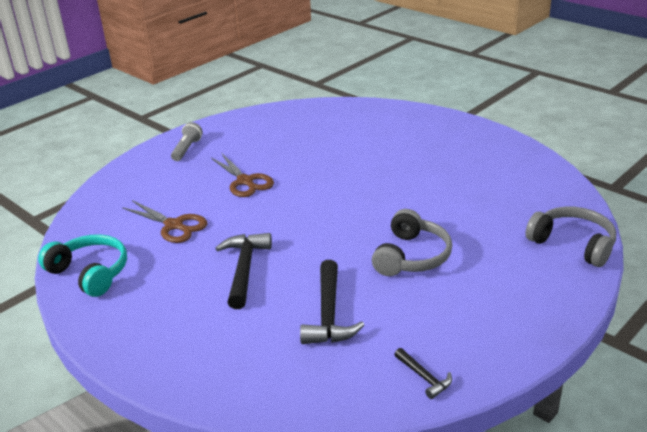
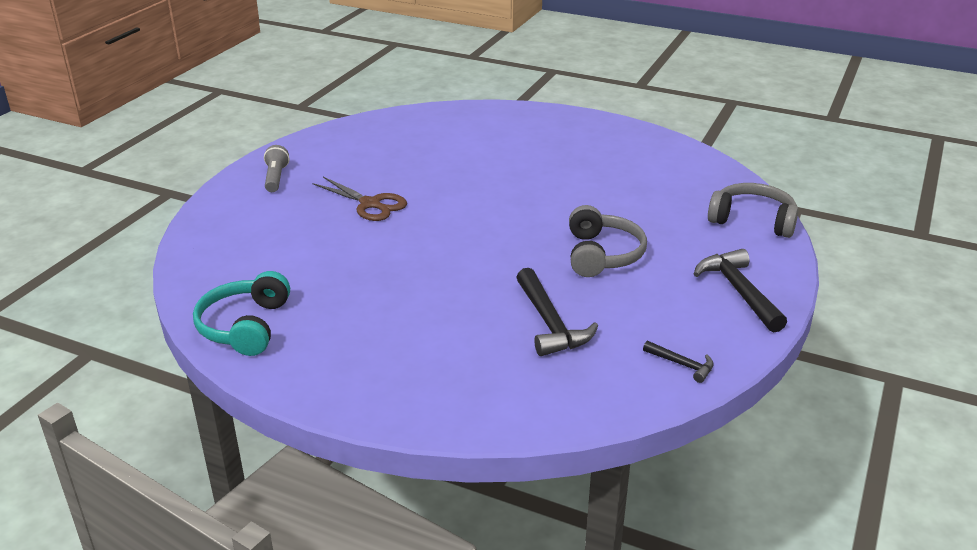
camera: 20 degrees left, 0 degrees up
(90, 273) = (245, 326): turquoise headphones -> turquoise headphones turned 105 degrees counterclockwise
(174, 225) = (315, 261): brown scissors -> none
(244, 269) = (429, 294): black hammer -> black hammer (739, 291)

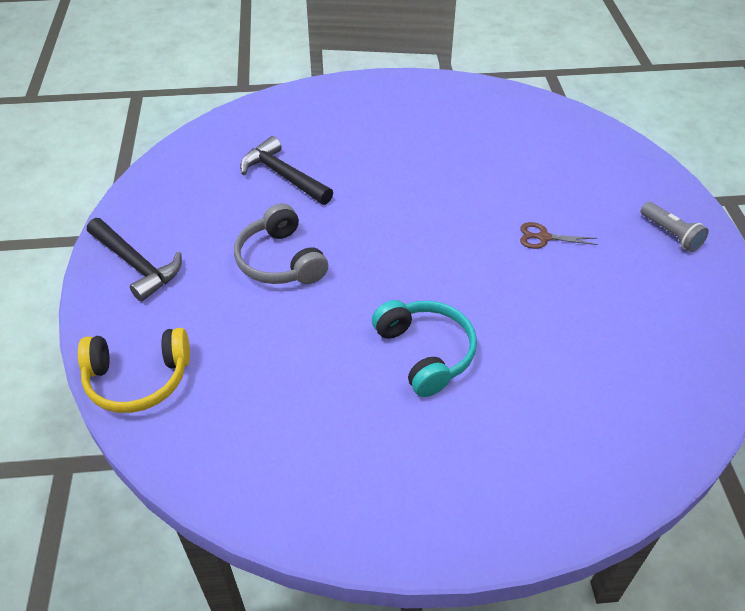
camera: 150 degrees right, 15 degrees up
(245, 326) = (487, 101): turquoise headphones -> turquoise headphones (425, 352)
(370, 204) = (544, 237): brown scissors -> brown scissors, size x0.65
(682, 365) = (168, 178): black hammer -> none
(753, 220) = (138, 379): grey headphones -> yellow headphones

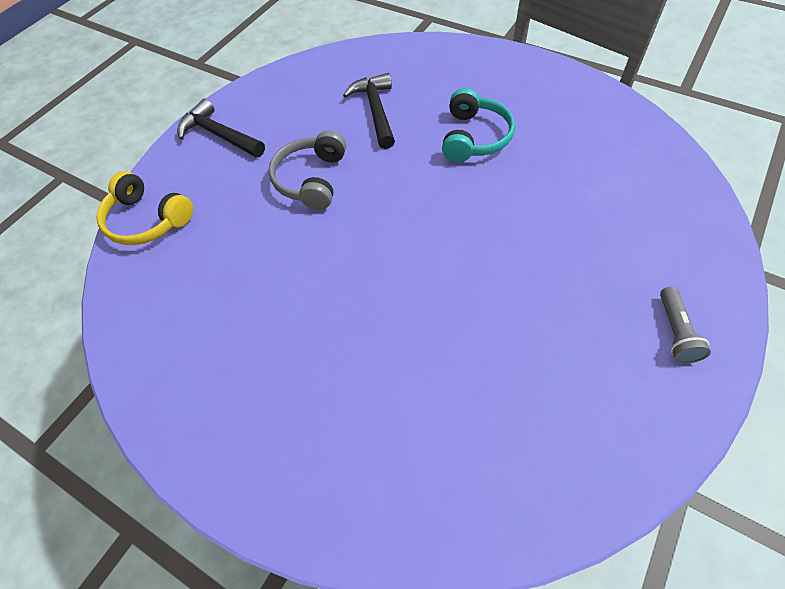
camera: 40 degrees right, 10 degrees up
(136, 265) = (219, 135): black hammer -> black hammer turned 135 degrees clockwise
(425, 352) = (344, 314): turquoise headphones -> turquoise headphones (474, 137)
(544, 237) = (540, 268): brown scissors -> none

